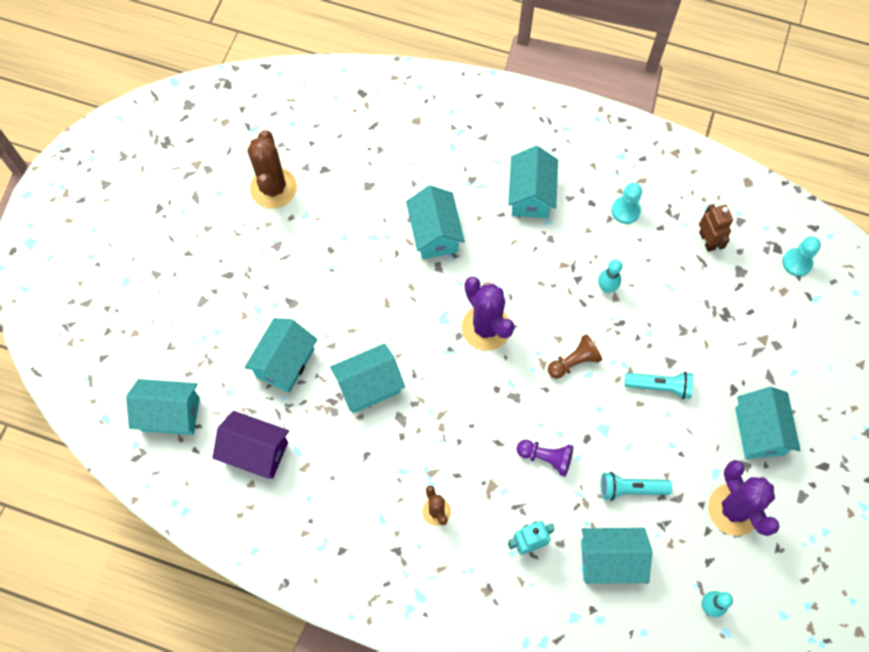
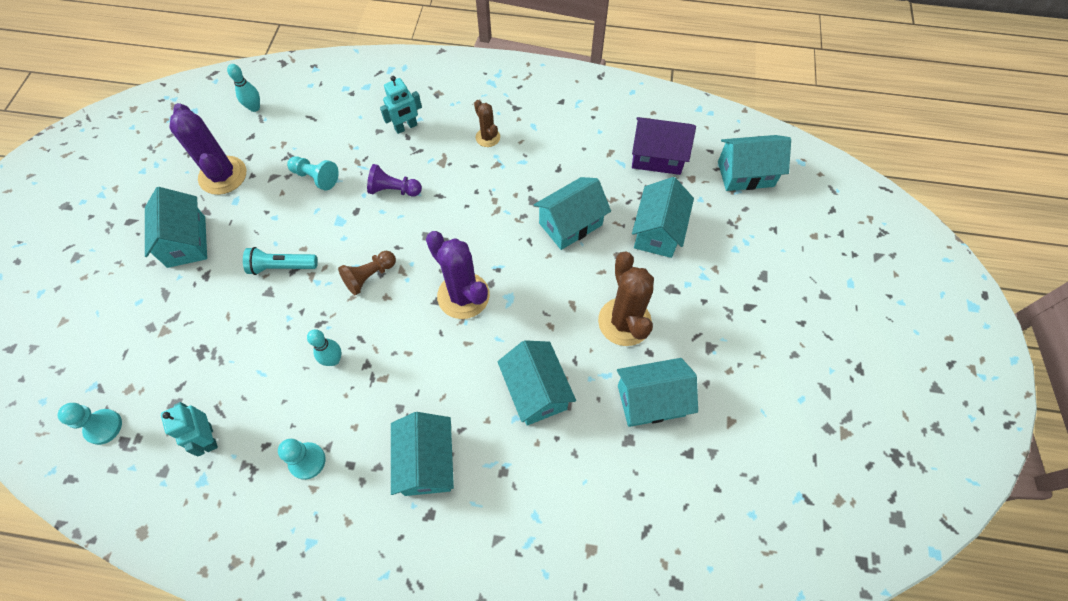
camera: 170 degrees right, 5 degrees down
(273, 188) = (740, 417): brown cactus -> brown cactus (624, 322)
(609, 560) = (336, 126): turquoise house -> turquoise house (651, 400)
(630, 489) = (316, 177): turquoise flashlight -> turquoise pawn
(707, 240) = (209, 438): brown robot -> turquoise robot

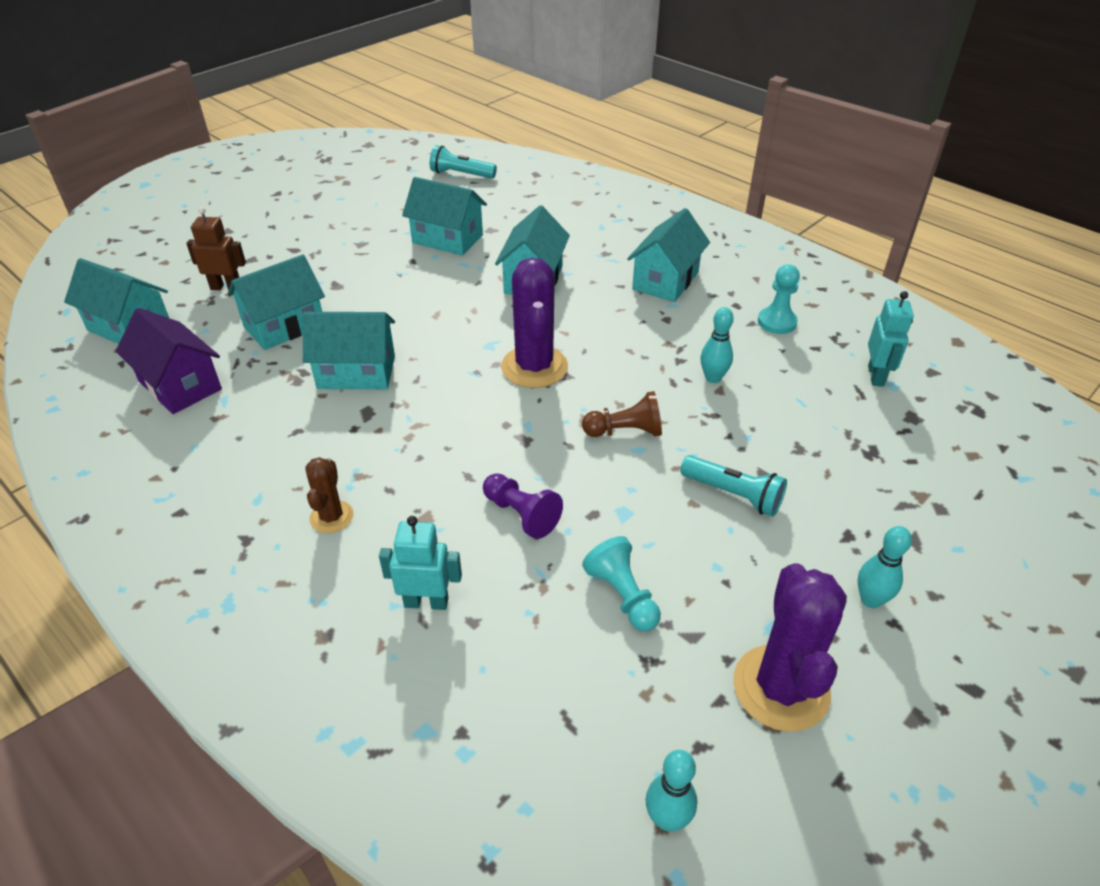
camera: 145 degrees left, 20 degrees down
(103, 427) = (1004, 433): turquoise pawn -> none
(186, 241) = (870, 600): turquoise house -> turquoise bowling pin
(624, 322) = (406, 284): brown cactus -> none
(739, 240) = (226, 287): none -> brown robot
(745, 523) = (461, 174): none -> turquoise flashlight

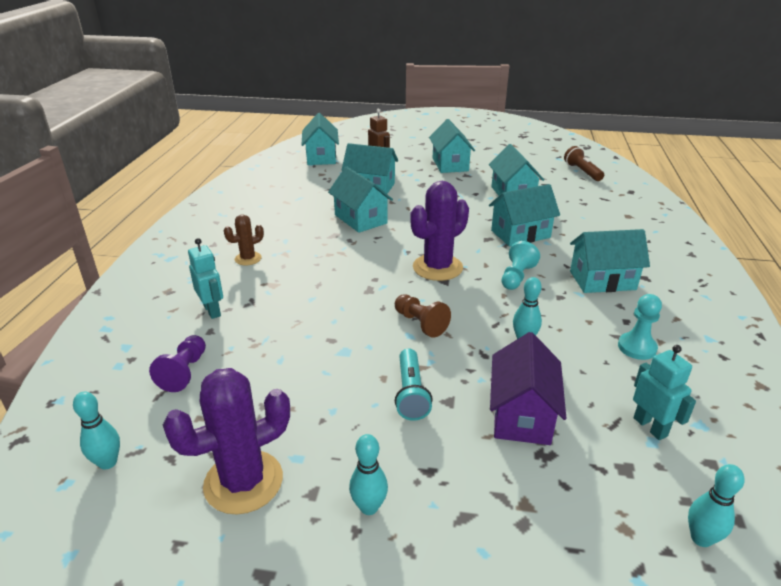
camera: 55 degrees right, 10 degrees down
(180, 385) = (297, 184): purple house -> purple house (521, 415)
(317, 240) = (450, 164): none -> turquoise house
(461, 174) = (582, 172): turquoise flashlight -> brown flashlight
(521, 514) = (305, 314): purple pawn -> purple pawn (184, 372)
(622, 595) = (272, 378): turquoise pawn -> turquoise pawn (516, 277)
(876, 376) = (650, 427): turquoise robot -> turquoise robot turned 90 degrees counterclockwise
(999, 423) = (701, 538): none -> turquoise bowling pin

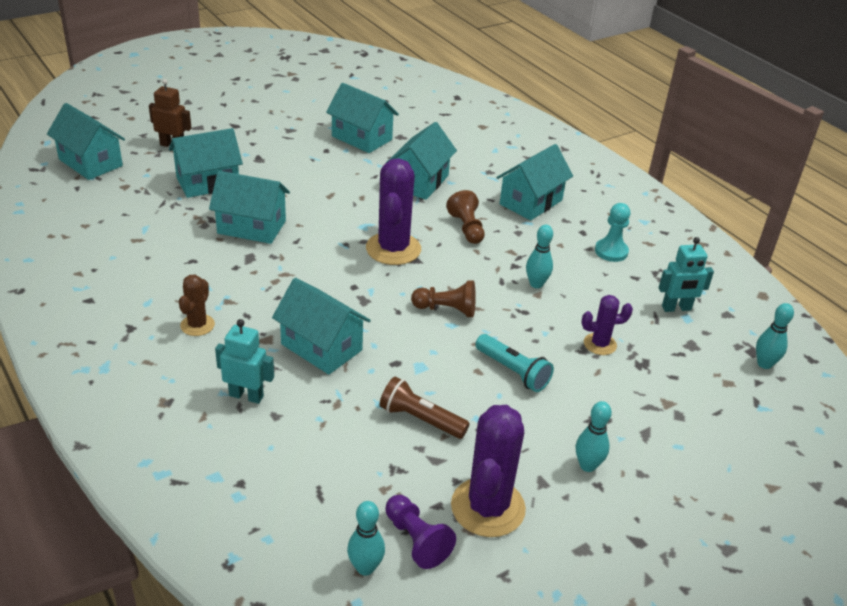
camera: 45 degrees left, 5 degrees up
(184, 372) = (311, 463): purple pawn -> purple pawn (416, 540)
(450, 164) = (256, 121): turquoise house -> turquoise house (321, 347)
(516, 277) = (466, 228): turquoise pawn -> brown pawn
(521, 415) = (600, 344): purple house -> purple cactus
(582, 172) = (393, 87): brown flashlight -> brown flashlight (420, 419)
(650, 427) = (676, 308): turquoise robot -> turquoise robot turned 150 degrees clockwise

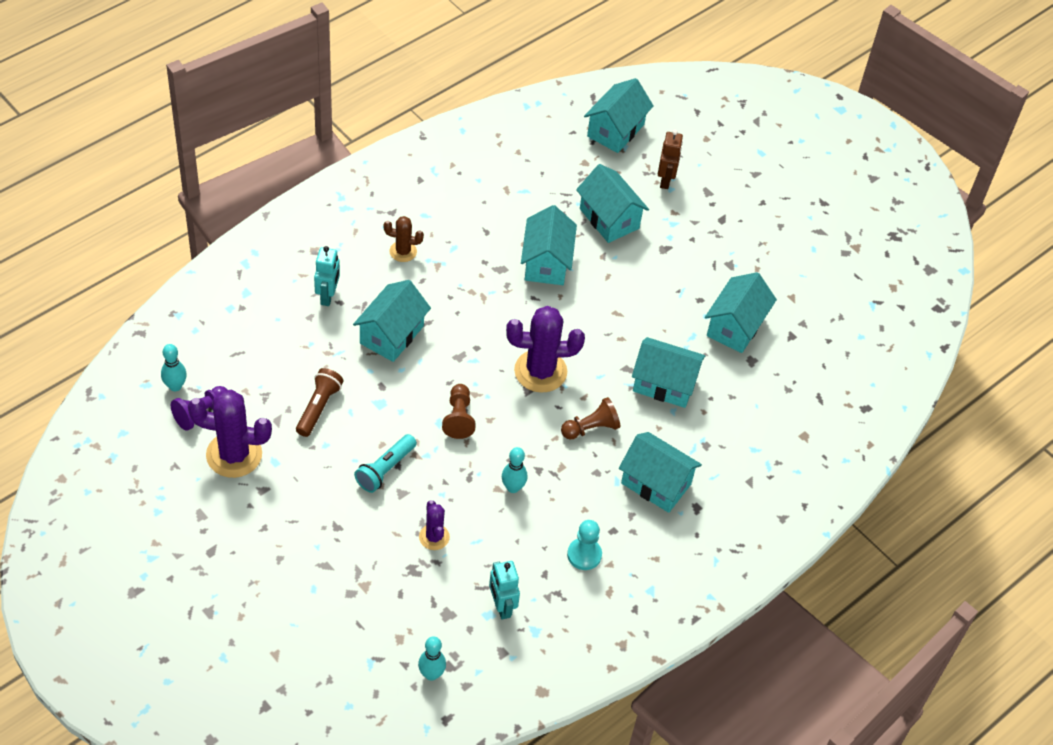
camera: 80 degrees right, 15 degrees up
(587, 465) = (283, 521): turquoise bowling pin -> none

